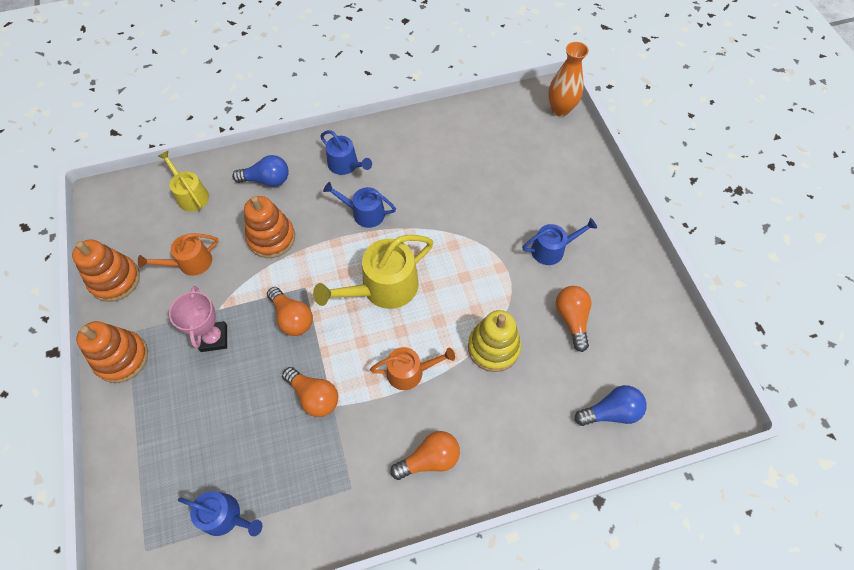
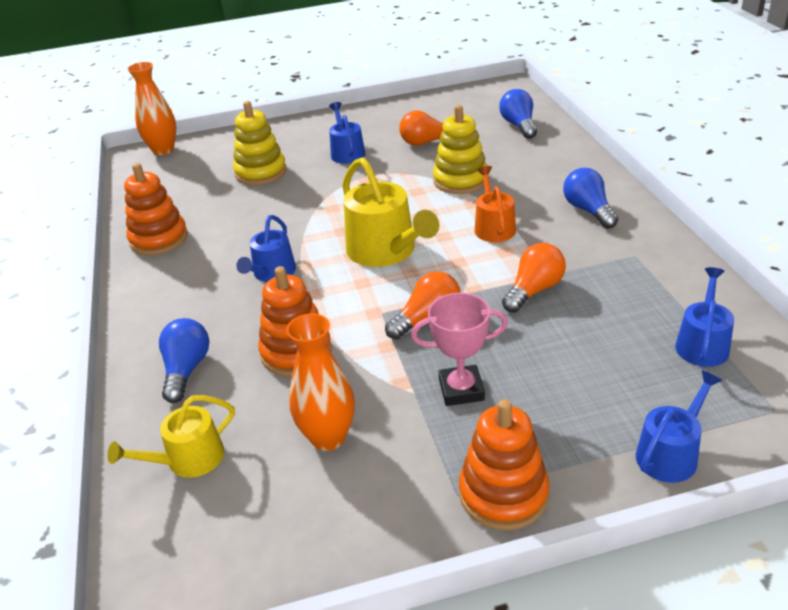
camera: 85 degrees left, 25 degrees down
(115, 280) = (352, 536): orange stacking toy -> orange stacking toy (159, 239)
(190, 263) = (328, 437): orange watering can -> orange vase
(345, 165) = (185, 295): blue watering can -> blue watering can (670, 453)
(429, 459) = (588, 210): orange light bulb -> blue light bulb
(517, 186) = (261, 172): none -> yellow stacking toy

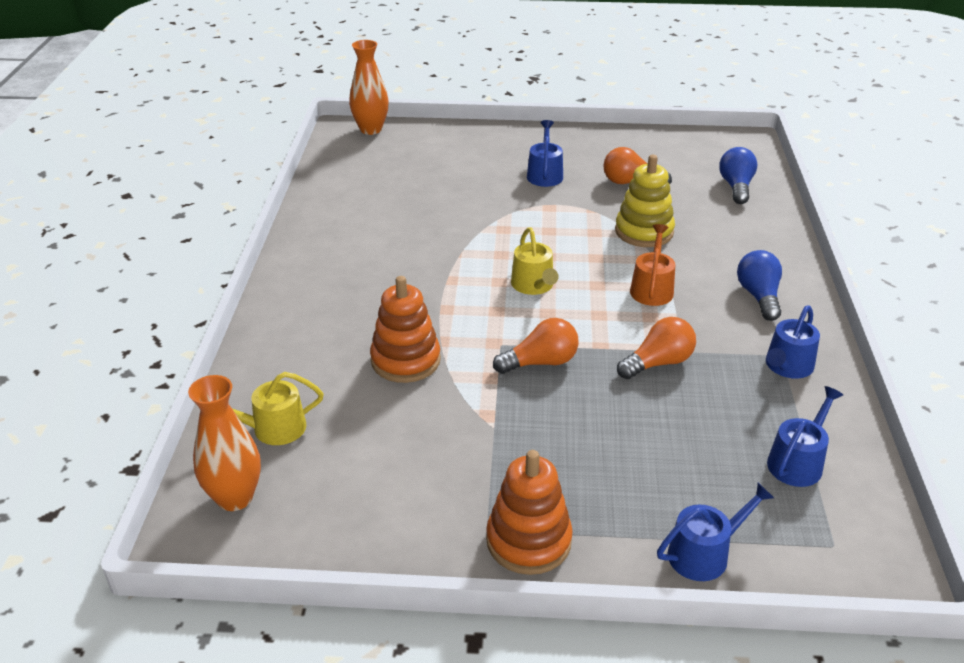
camera: 15 degrees right, 0 degrees up
(159, 239) = (330, 219): orange stacking toy -> none
(186, 370) = (303, 349): blue light bulb -> none
(261, 172) = (452, 175): yellow stacking toy -> none
(272, 273) = (417, 279): blue watering can -> blue watering can (787, 366)
(328, 437) = (398, 445): orange vase -> orange vase (235, 498)
(386, 251) = (534, 285): yellow watering can -> yellow watering can, size x0.60
(461, 390) = (538, 437): pink trophy -> none

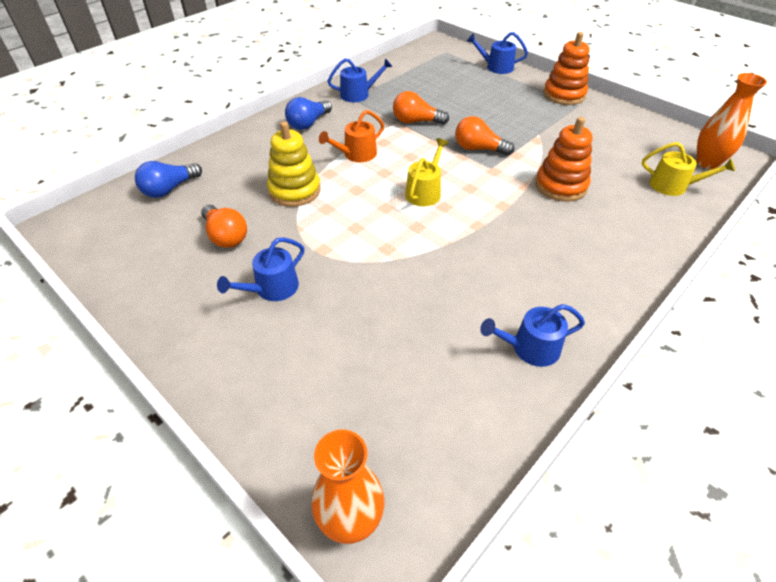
camera: 140 degrees left, 10 degrees up
(798, 462) = (417, 70): blue watering can -> blue watering can (530, 348)

